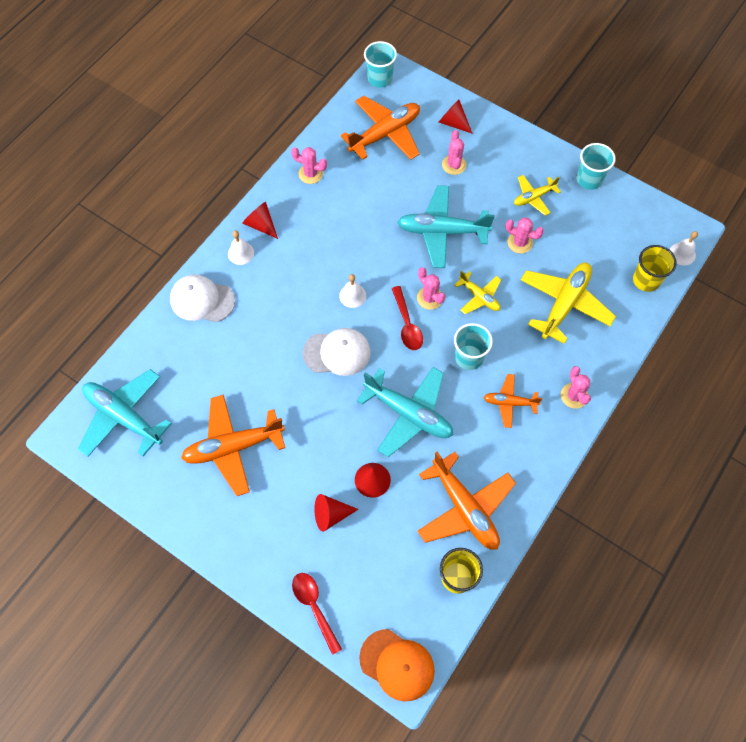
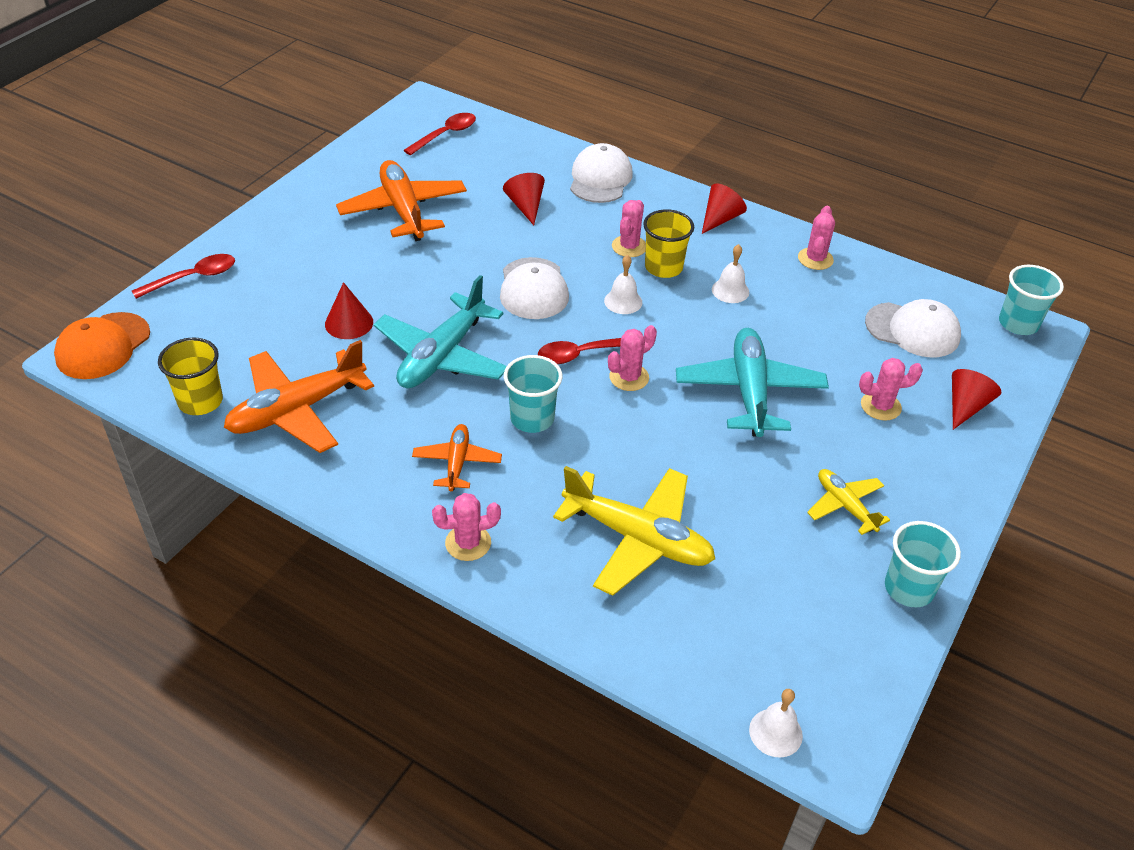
camera: 85 degrees right, 20 degrees down
(124, 417) = (445, 135): turquoise plane -> red spoon
(241, 253) = (673, 205): white bell -> white bell (730, 290)
(331, 515) = (306, 288): red cone -> red cone (526, 206)
(385, 134) = (912, 330): orange plane -> white cap
(479, 297) = (638, 432): yellow plane -> none
(520, 242) = (748, 484): pink cactus -> pink cactus (629, 246)
(646, 280) = (704, 664): yellow cup -> yellow cup (663, 267)

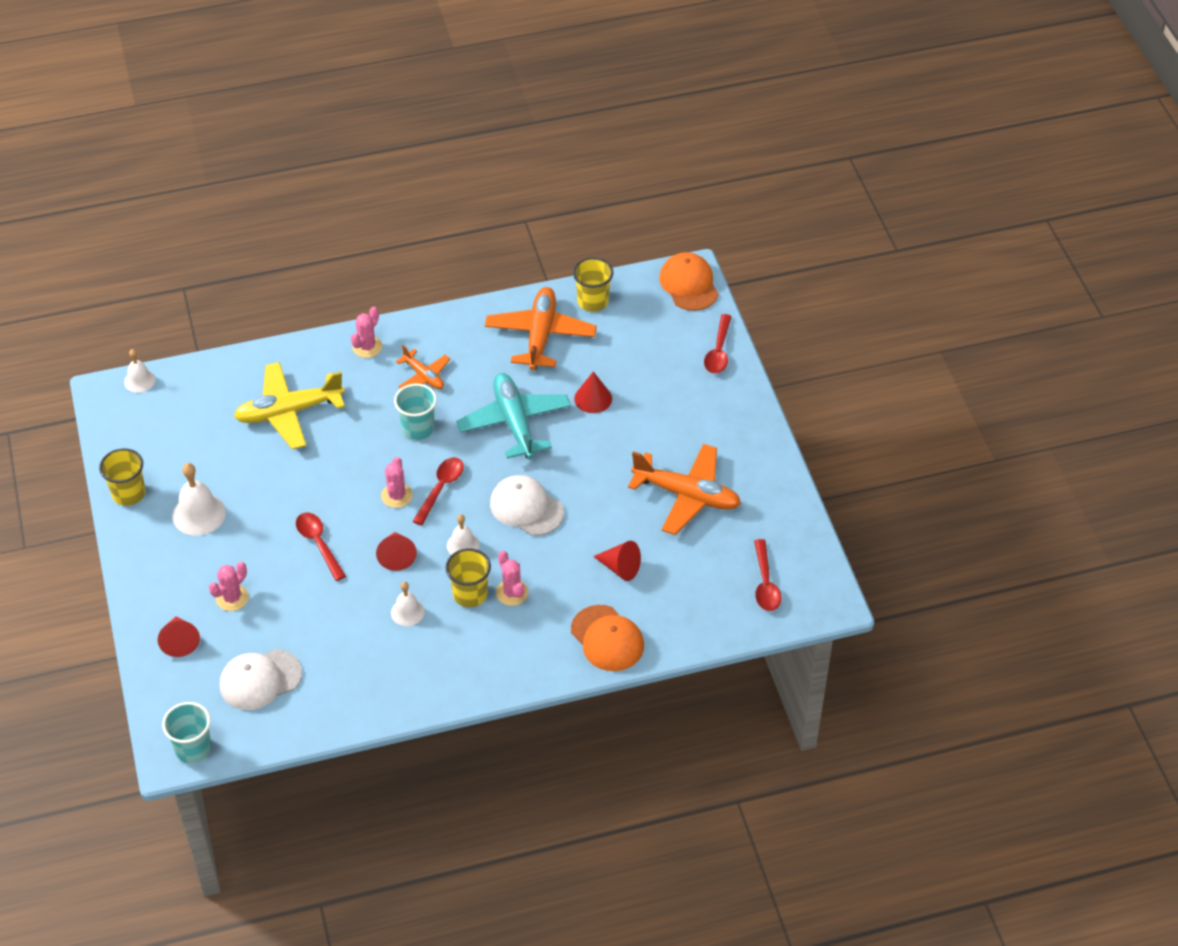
camera: 135 degrees right, 5 degrees up
(600, 179) = (607, 638): white cap -> orange cap
(720, 219) = (482, 673): red cone -> red cone (396, 556)
(749, 391) = (318, 544): turquoise plane -> red spoon
(815, 259) = (380, 692): pink cactus -> none
(845, 506) = (199, 514): yellow plane -> white bell
(909, 588) = (128, 494): turquoise cup -> yellow cup

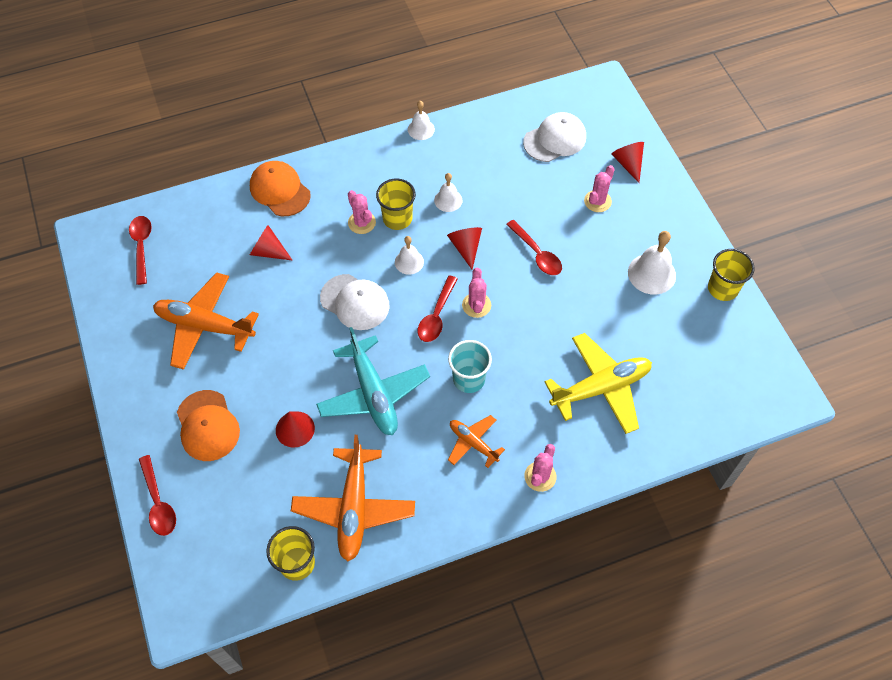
camera: 175 degrees right, 10 degrees up
(139, 380) = (763, 414): white bell -> white bell (421, 129)
(193, 748) = (590, 89): turquoise cup -> none
(689, 284) = (184, 600): orange cap -> orange cap (207, 426)
(718, 351) = (158, 502): red spoon -> red spoon turned 150 degrees clockwise

